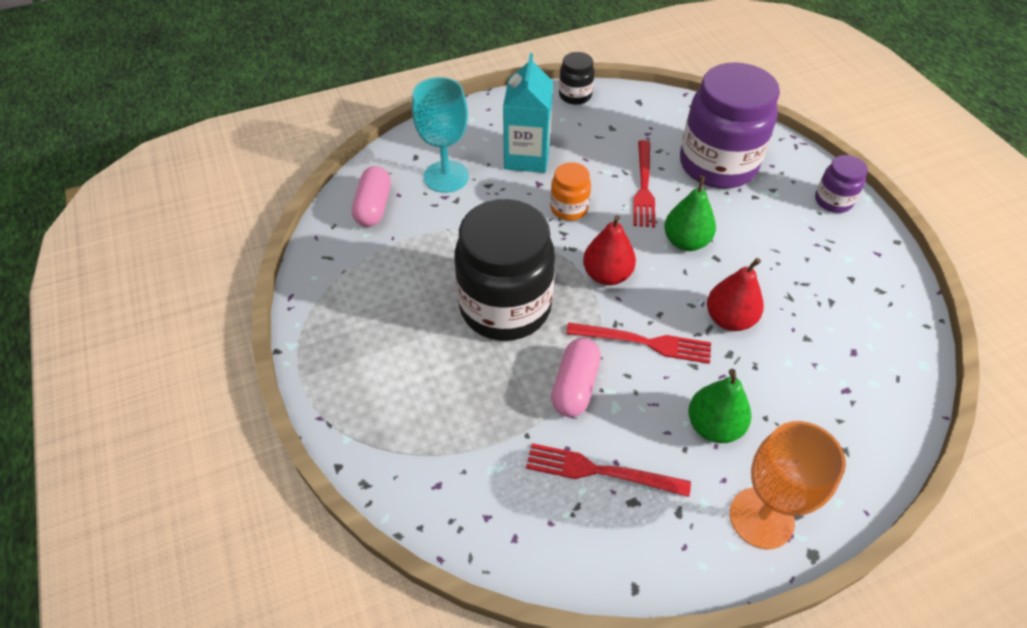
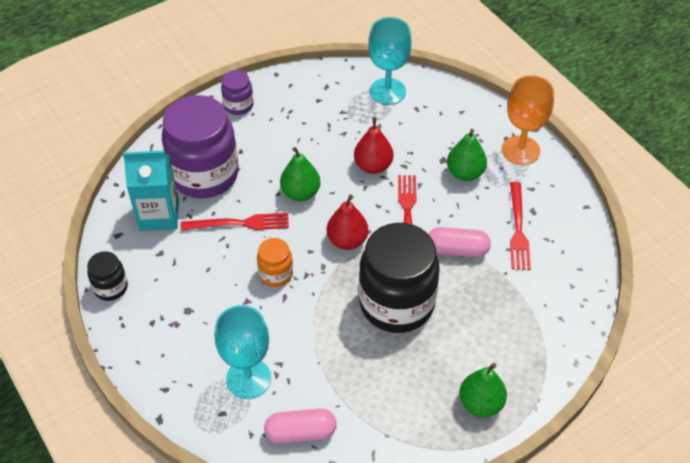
camera: 100 degrees left, 0 degrees up
(347, 362) = (480, 403): none -> green pear
(527, 157) = (211, 315): turquoise carton -> turquoise carton (159, 215)
(879, 360) = (387, 91): none -> turquoise goblet

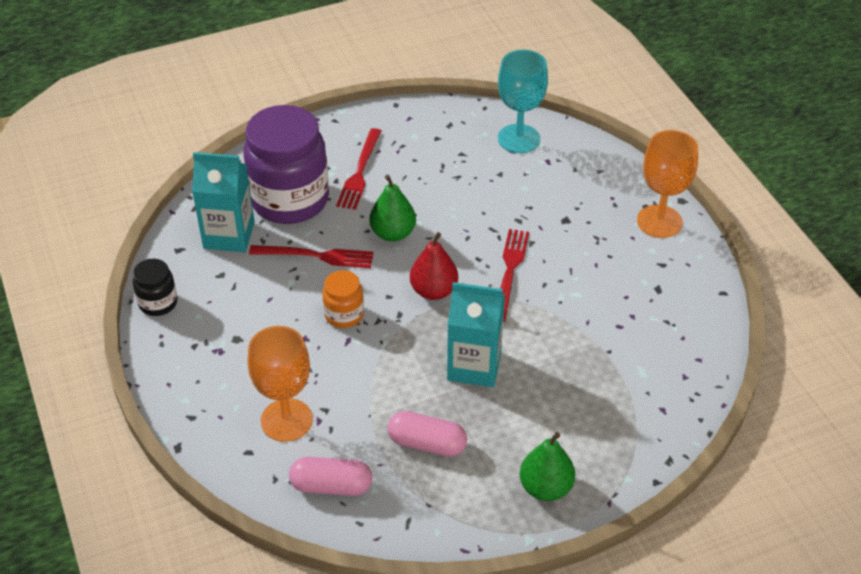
camera: 10 degrees right, 5 degrees down
(238, 105) = (345, 132): purple jar -> none
(248, 378) = (286, 420): turquoise goblet -> orange goblet
(373, 166) = (482, 216): red pear -> none
(397, 303) = (474, 366): black jar -> turquoise carton
(457, 250) = (558, 318): pink capsule -> pink capsule (427, 443)
(465, 173) = (587, 237): green pear -> none
(518, 229) = (635, 306): red fork -> red fork (360, 171)

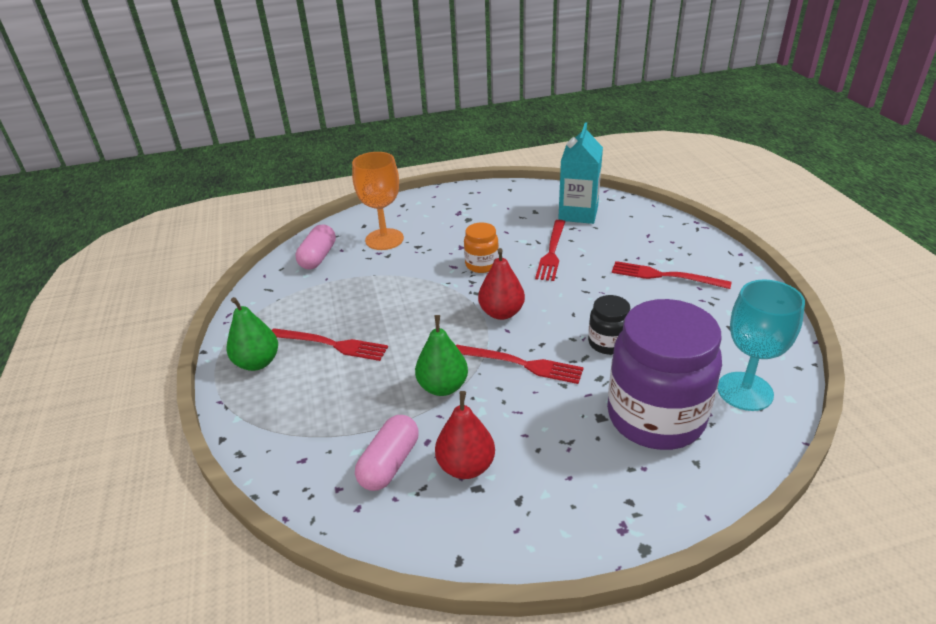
camera: 100 degrees right, 10 degrees down
(158, 303) = (509, 189): black jar -> black jar (607, 343)
(290, 200) = (622, 239): purple jar -> purple jar (655, 417)
(393, 233) = (579, 292): green pear -> green pear (443, 387)
(427, 443) = (334, 301): pink capsule -> pink capsule (389, 463)
(474, 366) = (405, 331): turquoise carton -> none
(505, 427) = (331, 344): none -> red fork
(639, 297) = (466, 466): none -> red pear
(659, 221) = (599, 512): orange goblet -> none

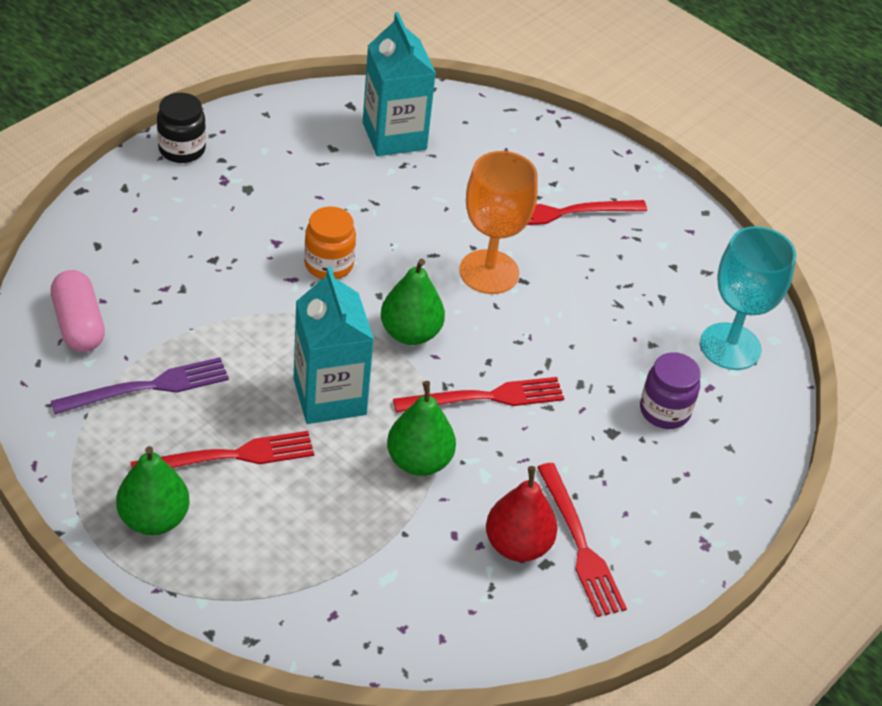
camera: 40 degrees left, 10 degrees up
(322, 296) = (147, 387): none -> purple fork
(384, 239) = (153, 262): orange goblet -> orange goblet (489, 272)
(389, 463) = (435, 577): pink capsule -> none
(419, 332) = (329, 396): none -> turquoise carton
(501, 313) = (410, 333): red pear -> green pear
(552, 252) = (405, 215): red fork -> red fork (579, 544)
(607, 343) = (560, 334): black jar -> black jar (182, 149)
(655, 417) = (664, 411): purple jar -> purple jar, size x0.46

